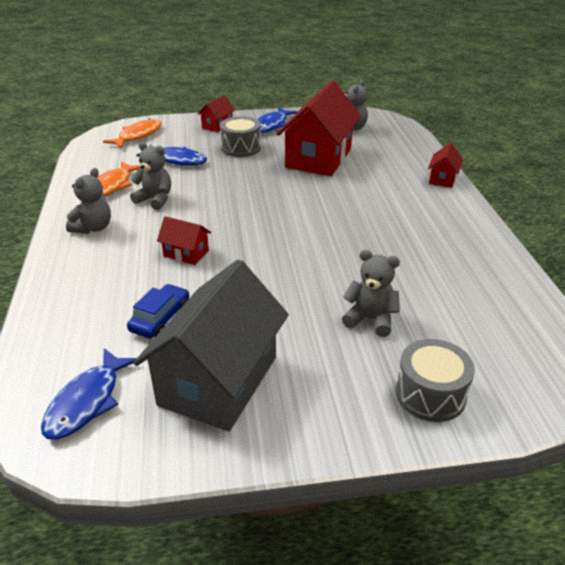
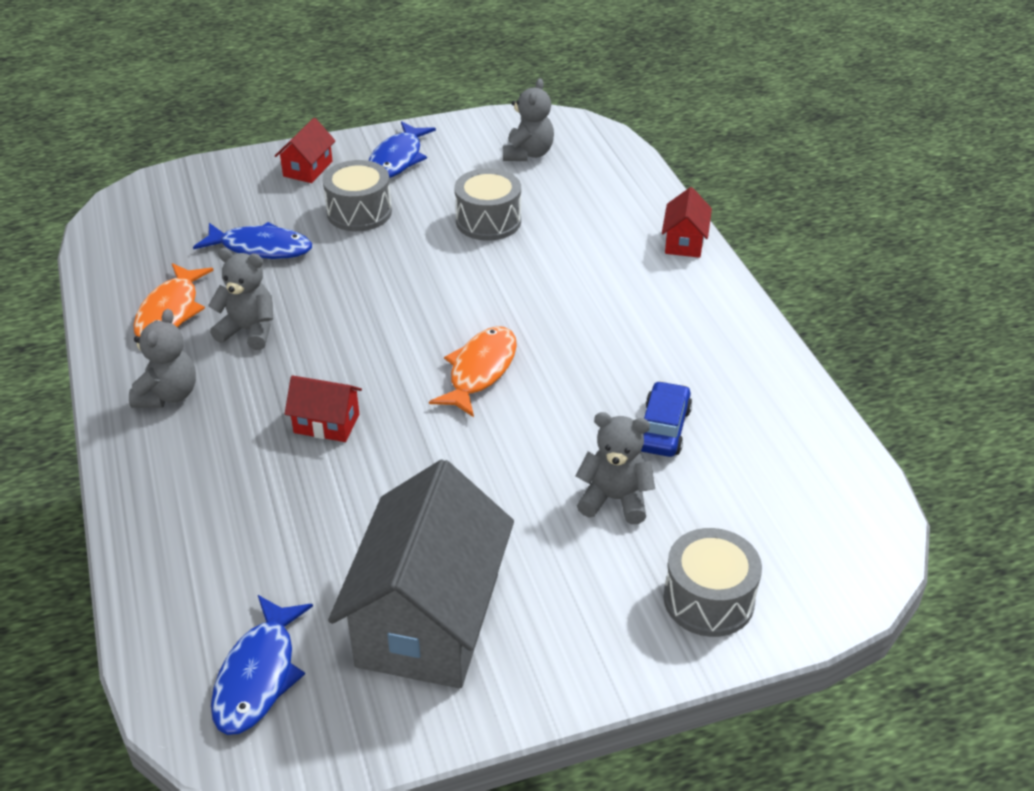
camera: 10 degrees left, 5 degrees up
(138, 135) = (180, 203): orange fish -> orange fish (480, 371)
(160, 318) = (321, 537): blue car -> blue car (663, 429)
(318, 158) = (488, 221): red house -> grey drum

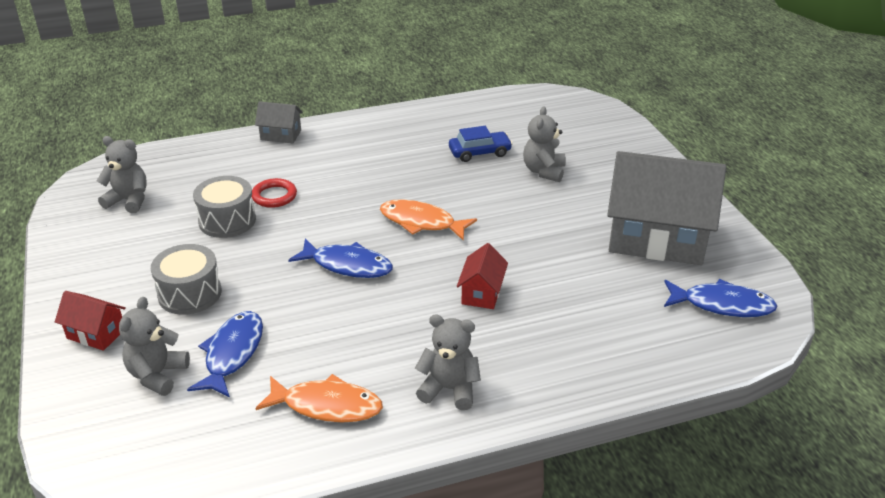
camera: 90 degrees left, 5 degrees down
(249, 331) = (362, 348): grey teddy bear -> grey teddy bear (157, 375)
(397, 159) = (104, 274): blue fish -> blue fish (347, 265)
(539, 249) = (274, 196): none -> red ring
(663, 429) = (479, 152): blue car -> blue car turned 150 degrees clockwise
(684, 242) = (281, 135): red house -> grey house
(708, 599) = (615, 145): grey drum -> none

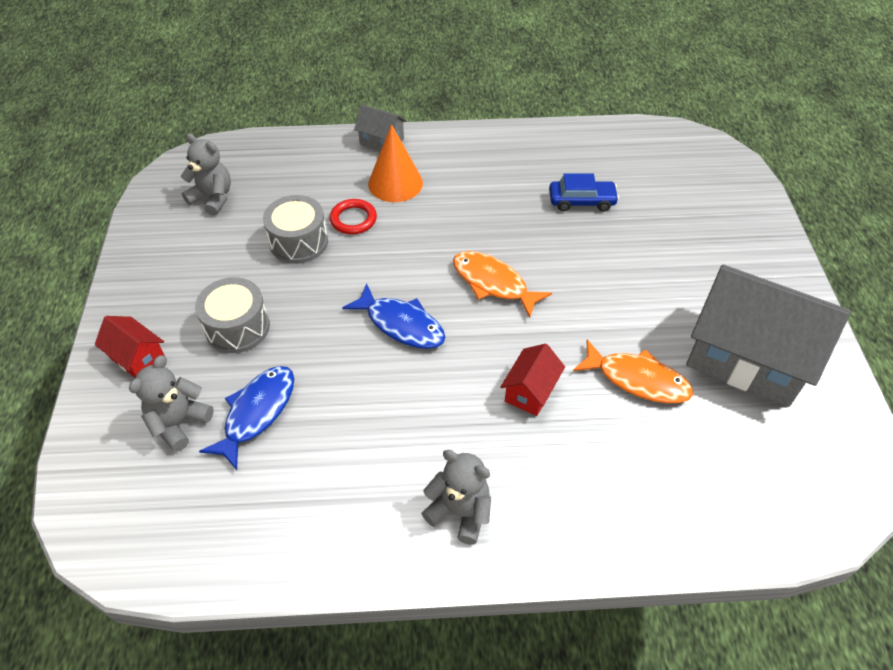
camera: 15 degrees right, 15 degrees up
(305, 164) = (395, 183): none -> orange cone
(326, 406) = (329, 502): orange fish -> orange fish (637, 379)
(544, 171) = (645, 239): grey teddy bear -> none
(722, 305) = (796, 468): blue fish -> none

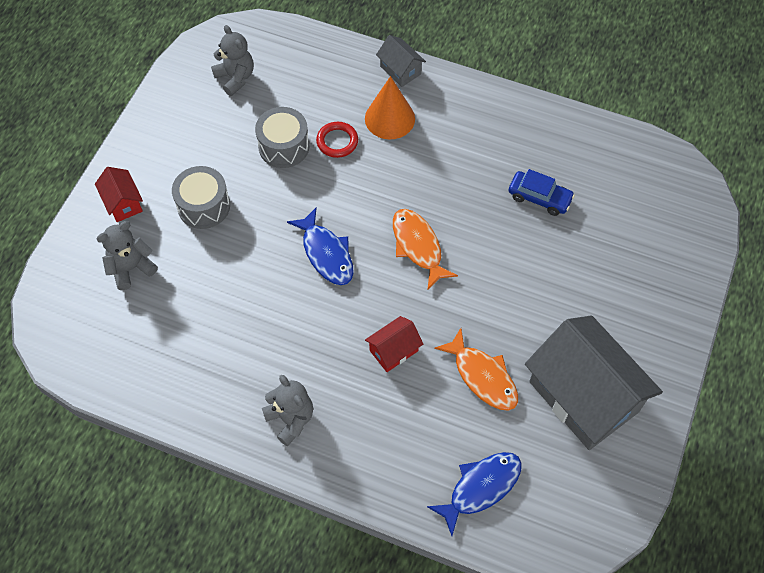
camera: 25 degrees right, 10 degrees up
(257, 413) = (187, 283): blue fish -> blue fish (480, 488)

